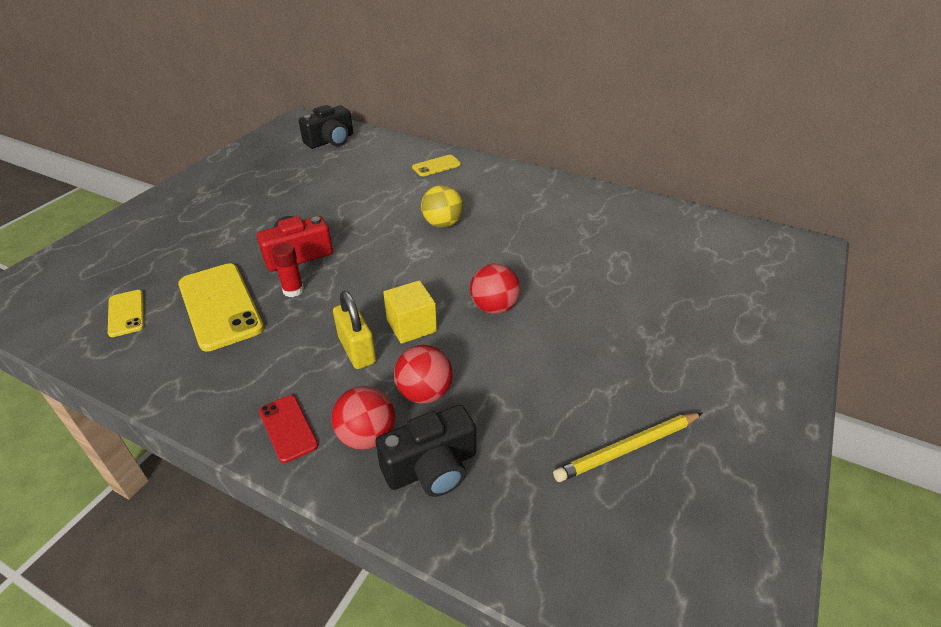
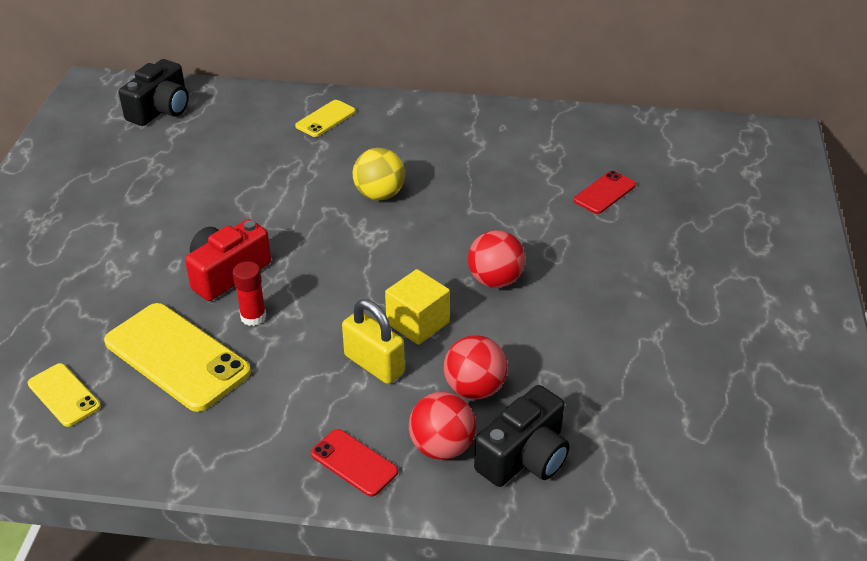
camera: 20 degrees left, 0 degrees up
(623, 260) = (604, 193): none -> red phone
(627, 448) = (697, 386): yellow pencil -> none

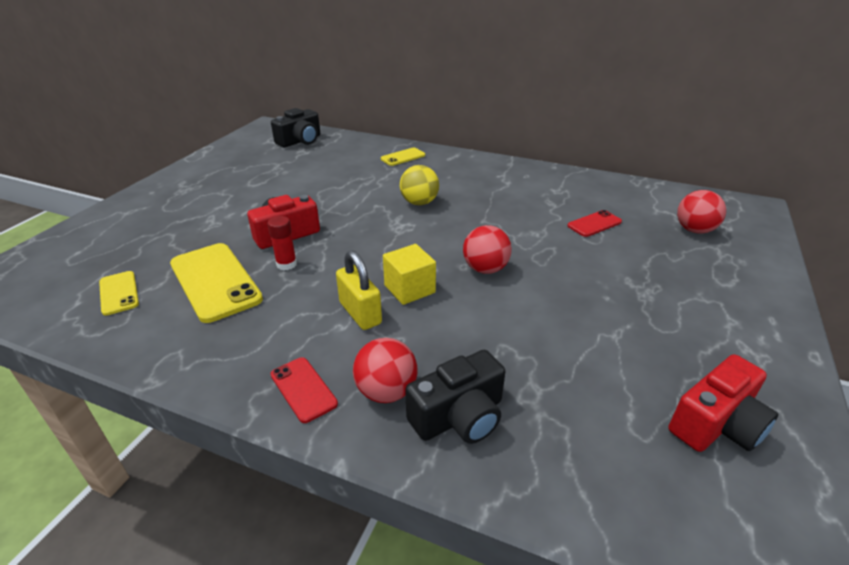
camera: 15 degrees right, 5 degrees down
(474, 388) = (436, 347): red ball -> red ball (694, 230)
(763, 412) = (716, 424): none -> red camera

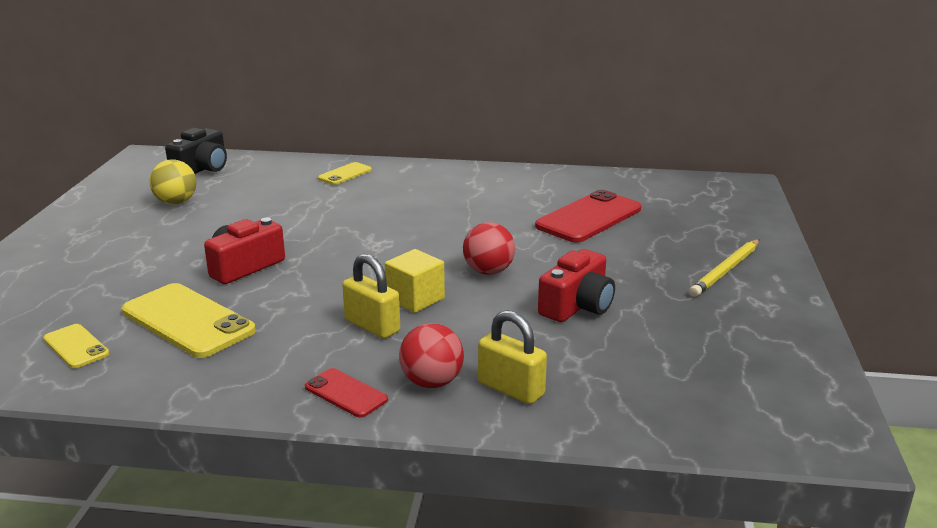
camera: 15 degrees left, 10 degrees down
(286, 264) = (263, 295): red glue stick -> none
(419, 202) = (388, 219): yellow ball -> yellow ball (176, 202)
(459, 416) = (511, 389): black camera -> yellow padlock
(594, 224) = (589, 217): red phone -> red phone, size x1.91
(694, 230) = (691, 212): red ball -> none
(716, 424) = (740, 358): red camera -> red camera (577, 306)
(718, 303) = (726, 270): none -> yellow pencil

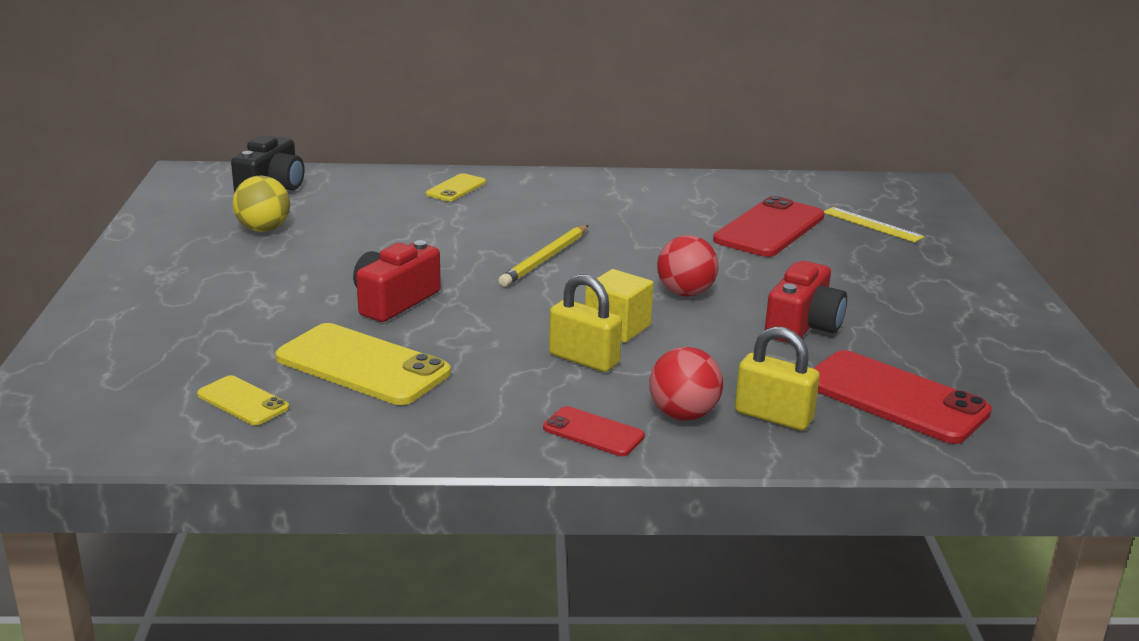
camera: 10 degrees left, 0 degrees up
(630, 378) = (895, 398): none -> red phone
(681, 218) = (872, 225): none -> yellow ruler
(726, 270) = (946, 280): yellow pencil -> yellow pencil (545, 259)

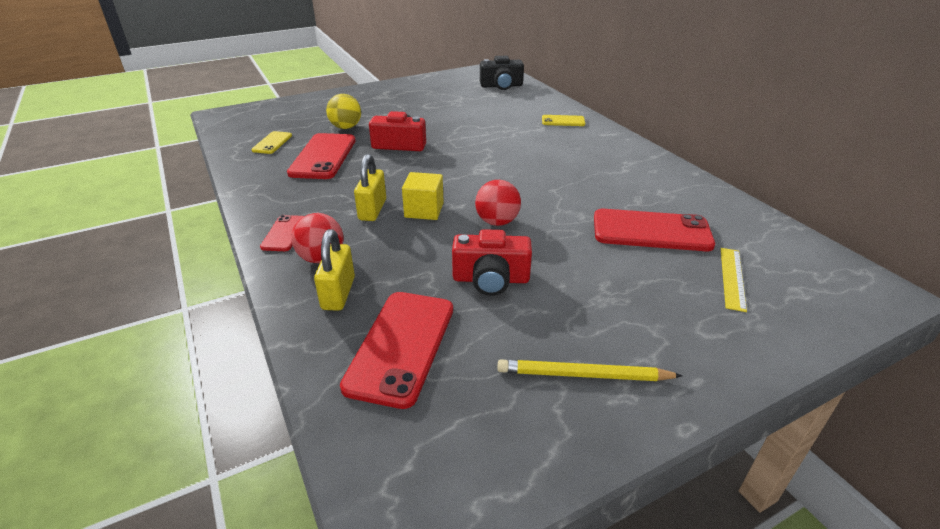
camera: 65 degrees right, 10 degrees up
(263, 229) = (451, 98): yellow ball -> yellow ball (346, 127)
(363, 365) = (323, 156): yellow phone -> red phone
(545, 259) = (497, 167): yellow pencil -> yellow pencil (584, 375)

